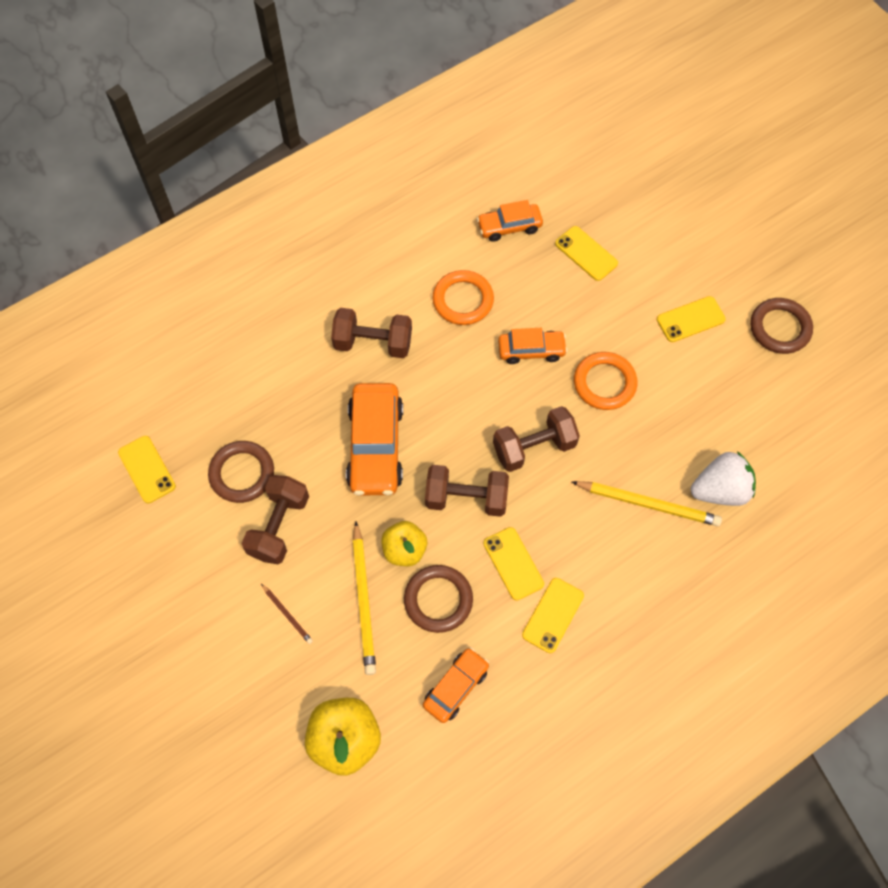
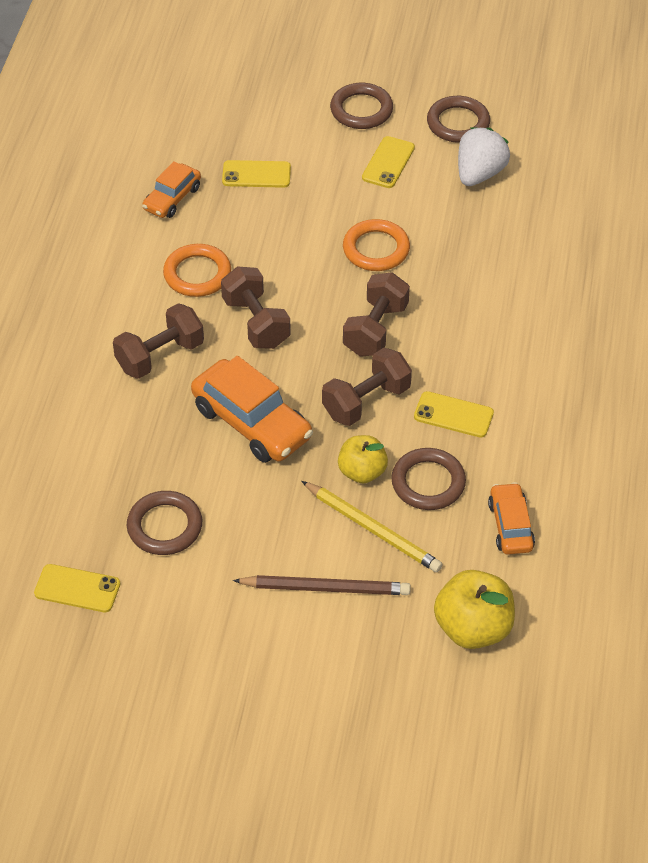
camera: 45 degrees left, 15 degrees down
(279, 526) = (242, 537): brown dumbbell -> brown dumbbell (256, 323)
(287, 614) = (325, 588): brown pencil -> brown pencil, size x1.97
(531, 350) = (294, 268): orange car -> none
(553, 615) = (522, 424): yellow phone -> none
(648, 504) = (501, 301): yellow pencil -> none
(718, 260) = (361, 110): none -> brown ring
(720, 490) = (540, 254): white strawberry -> white strawberry (479, 174)

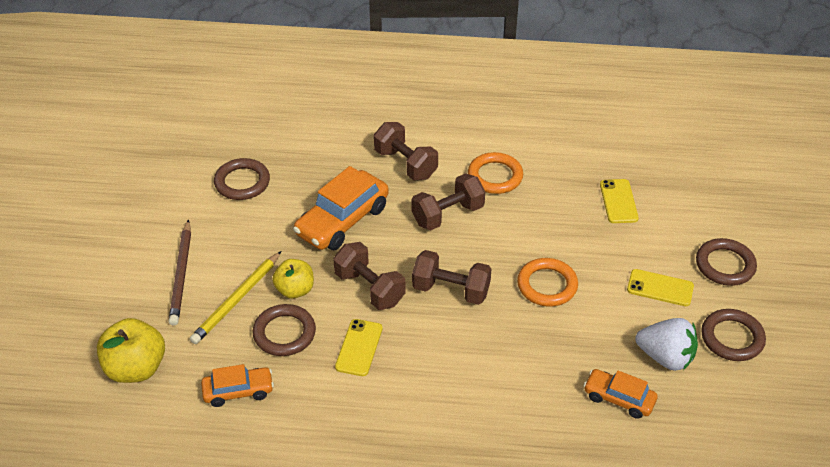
camera: 85 degrees right, 5 degrees down
(77, 588) = (190, 145): yellow phone -> none
(172, 198) = (576, 154): orange car -> orange car (619, 398)

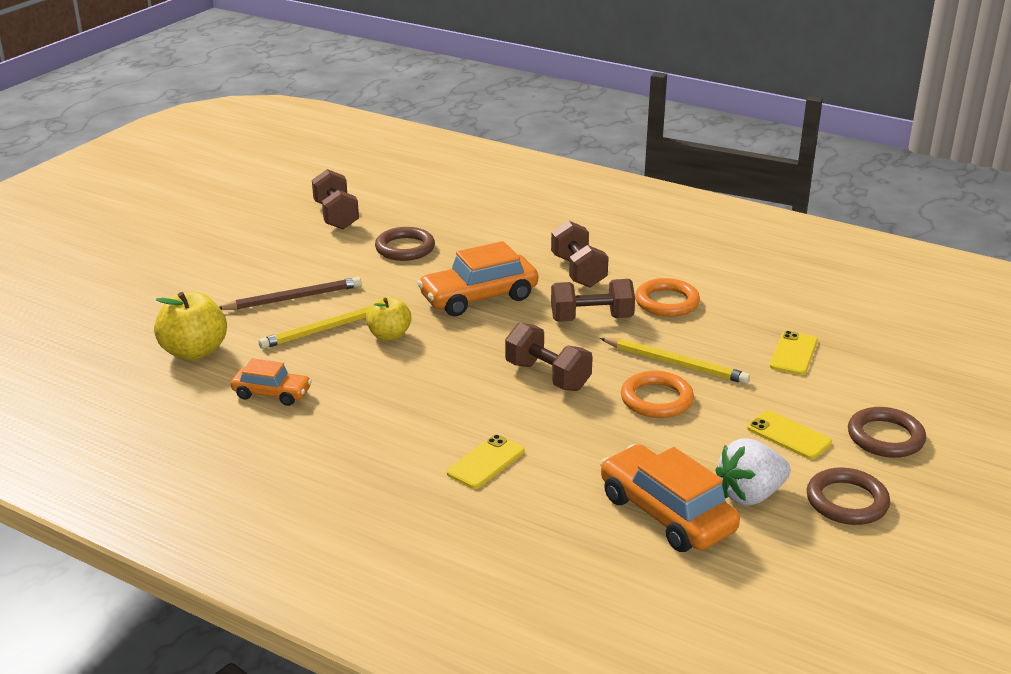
camera: 25 degrees right, 15 degrees down
(182, 275) = (293, 298): brown pencil -> brown pencil turned 135 degrees counterclockwise
(284, 333) = (352, 364): brown ring -> none
(359, 347) = (416, 394): yellow phone -> yellow phone (486, 462)
(369, 288) = (464, 353): brown dumbbell -> brown dumbbell (336, 216)
(539, 242) = (675, 363): none -> yellow pencil
(619, 398) = (666, 513): orange car -> orange car, size x1.71
(665, 357) = (750, 495): white strawberry -> white strawberry turned 105 degrees clockwise

